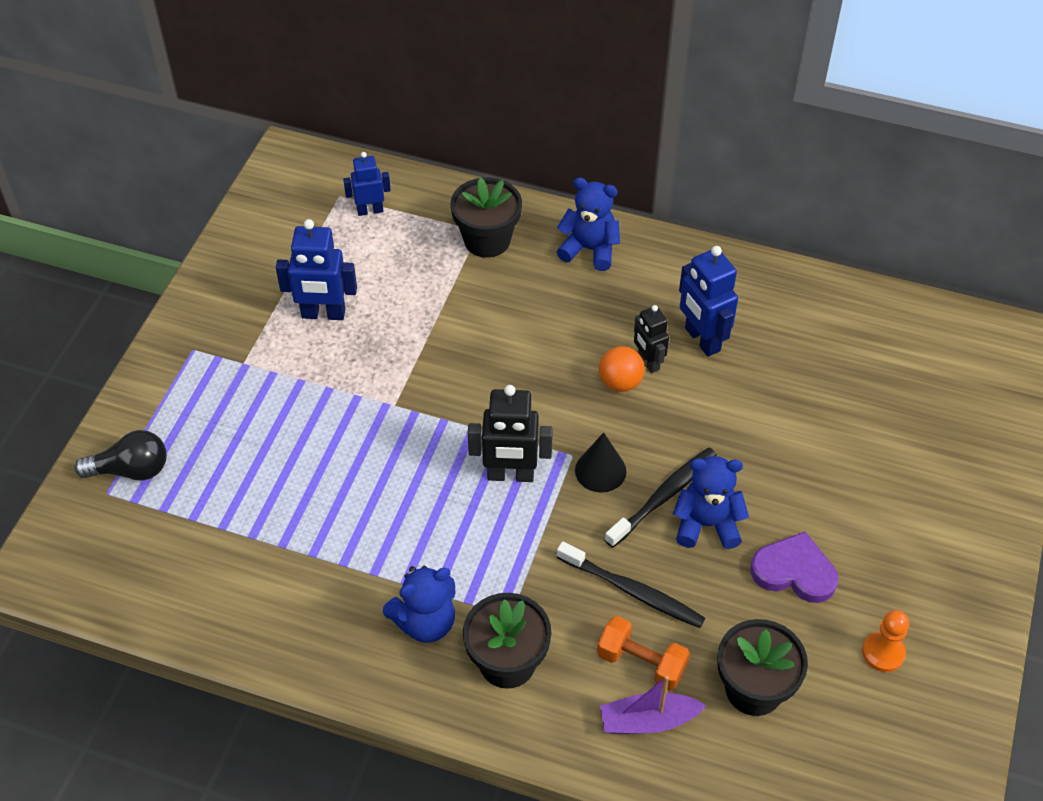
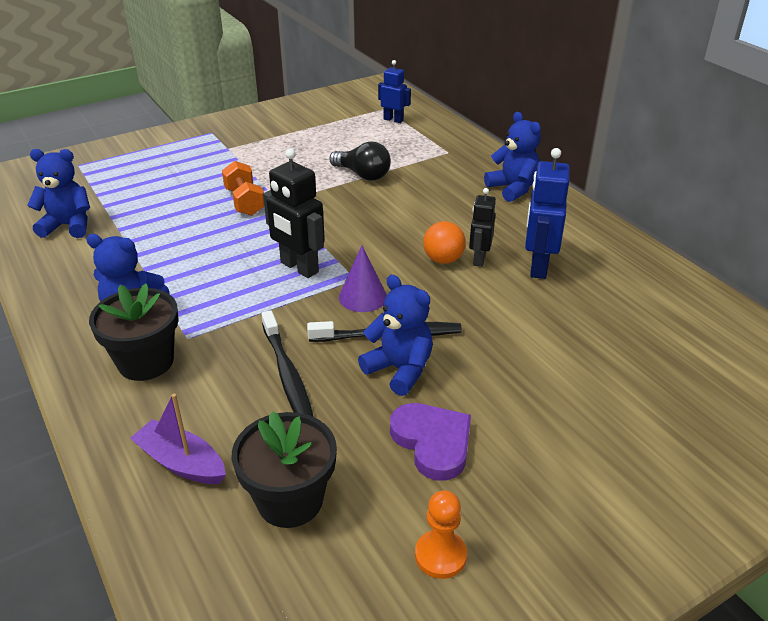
camera: 40 degrees right, 15 degrees down
(131, 470) = (104, 162): black light bulb -> black light bulb (363, 175)
(222, 577) = (68, 226): none -> blue teddy bear
(323, 314) = (301, 148): blue robot -> none
(487, 240) = (447, 158): black flower pot -> none
(600, 470) = (363, 297): black cone -> purple cone
(641, 663) = (230, 422): orange dumbbell -> orange dumbbell (245, 202)

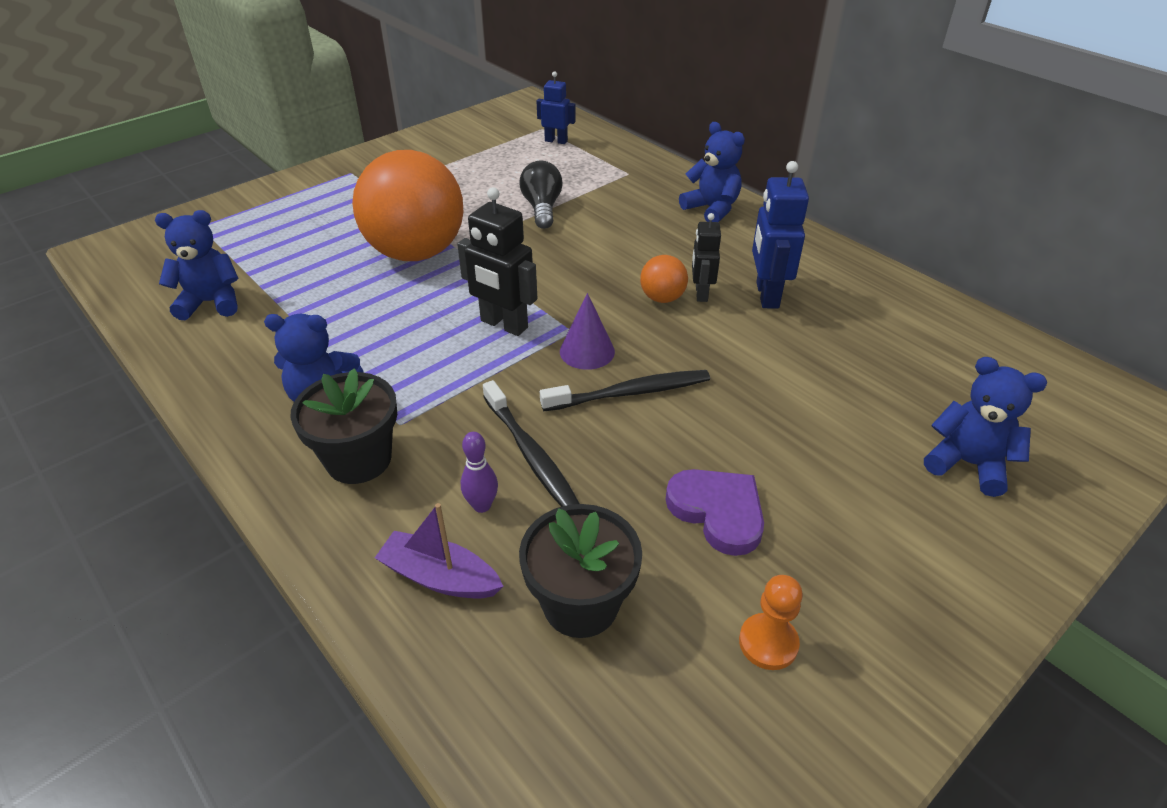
camera: 10 degrees left, 5 degrees up
(233, 411) = (482, 505): none -> purple bowling pin
(245, 202) = (416, 252): orange dumbbell -> orange ball
(363, 175) = (542, 208): black light bulb -> black light bulb turned 120 degrees counterclockwise
(399, 369) = (655, 432): blue teddy bear -> blue teddy bear (967, 463)

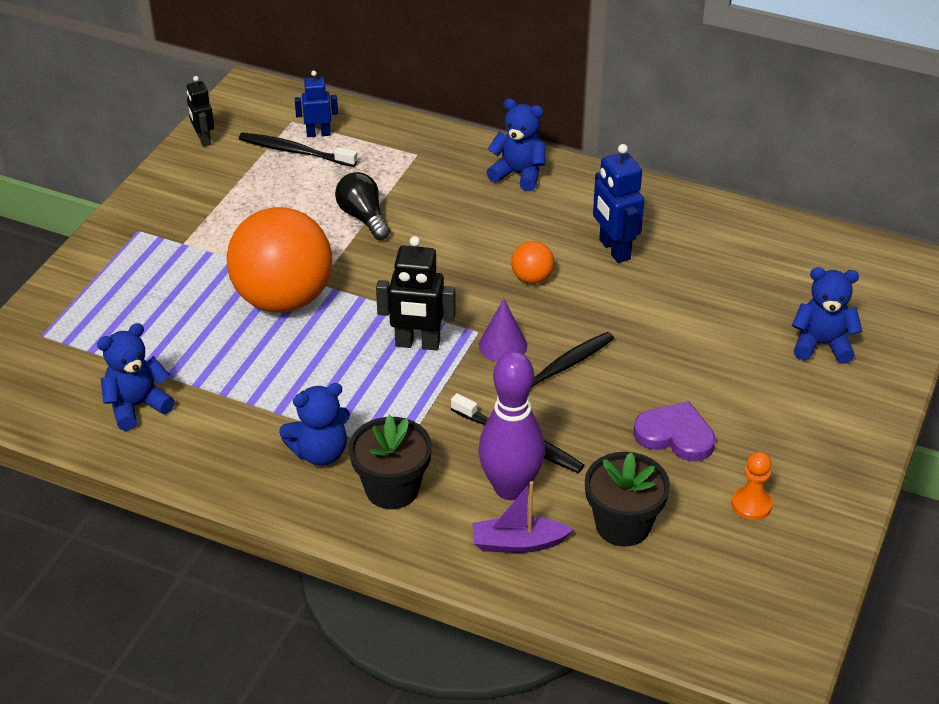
camera: 25 degrees left, 0 degrees up
(482, 505) = (510, 488): purple bowling pin -> purple bowling pin, size x2.27
(526, 148) = (295, 151): none -> black toothbrush
(701, 293) = (560, 264): black robot -> black robot (203, 139)

